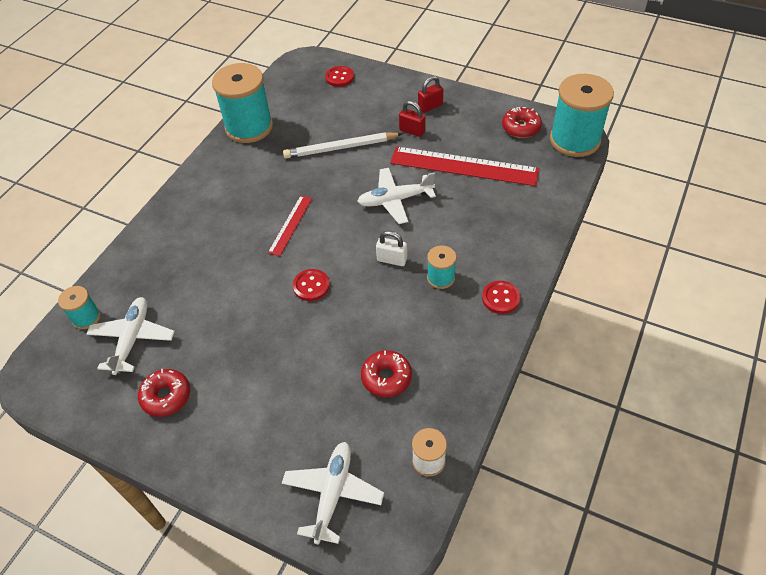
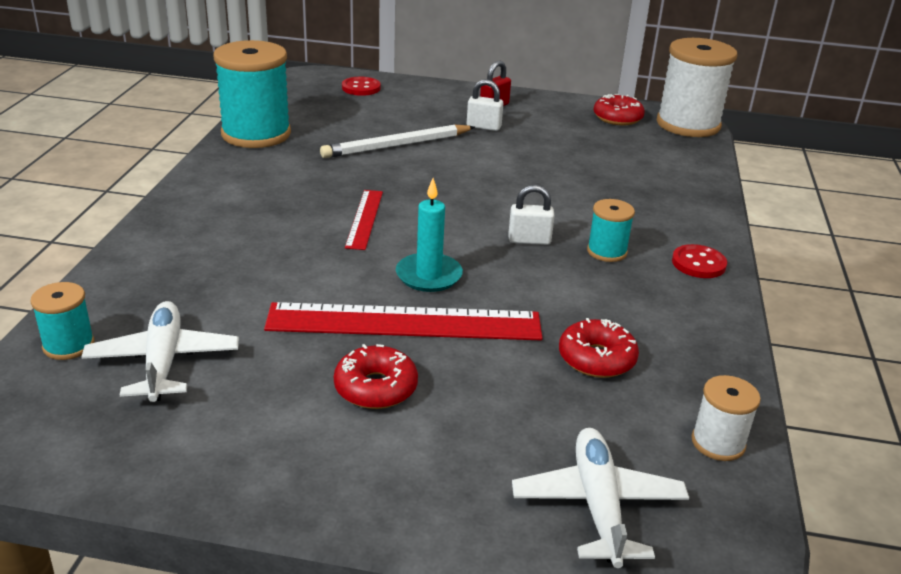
camera: 20 degrees left, 20 degrees down
(166, 396) = (253, 424): red donut -> red donut (375, 388)
(311, 286) = (428, 275): red button -> turquoise candle
(395, 200) = (499, 186): white plane -> none
(412, 131) = (483, 127): red padlock -> white padlock
(464, 166) = (569, 152): red ruler -> red ruler (404, 322)
(574, 140) = (688, 124): turquoise spool -> white spool

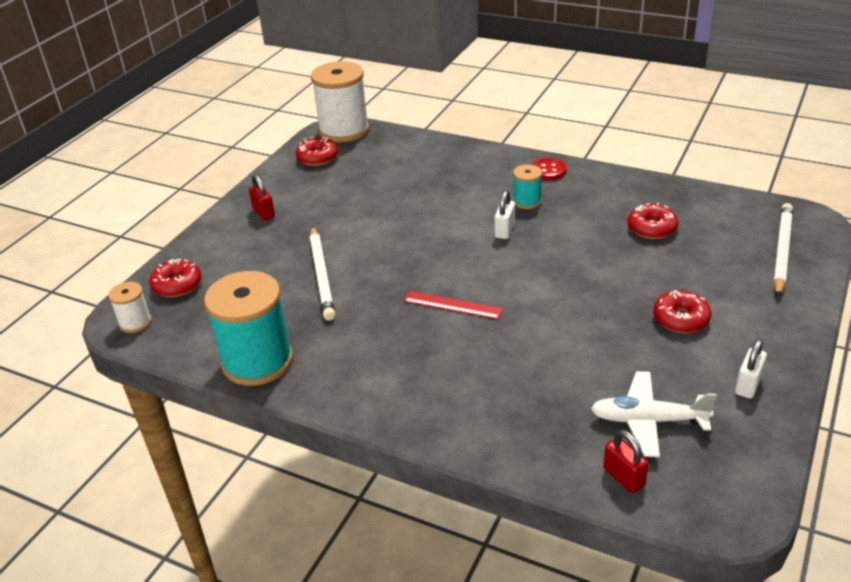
camera: 70 degrees left, 5 degrees up
(68, 345) = (623, 477): turquoise spool -> red padlock
(361, 88) = (177, 285): red button -> red donut
(404, 322) = (605, 299): red ruler -> none
(428, 275) = (546, 282): turquoise candle -> none
(483, 127) = (304, 224): white padlock -> white padlock (748, 385)
(598, 505) = (781, 251): white plane -> white pencil
(718, 443) = (729, 204): white spool -> white spool (135, 322)

